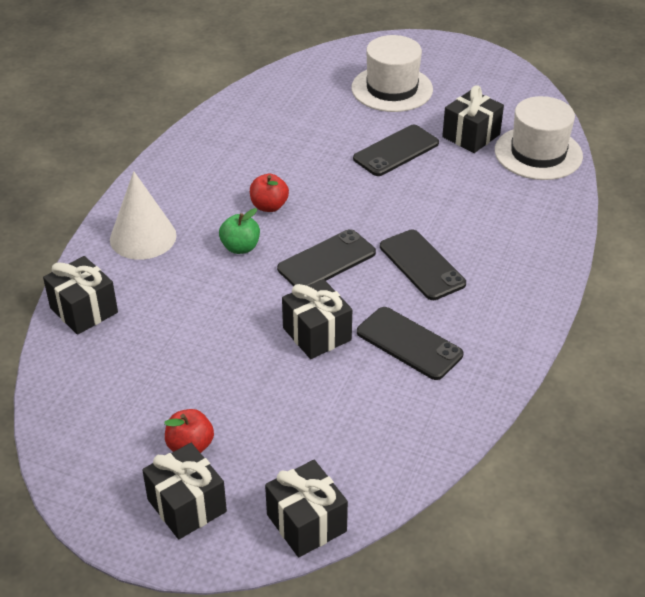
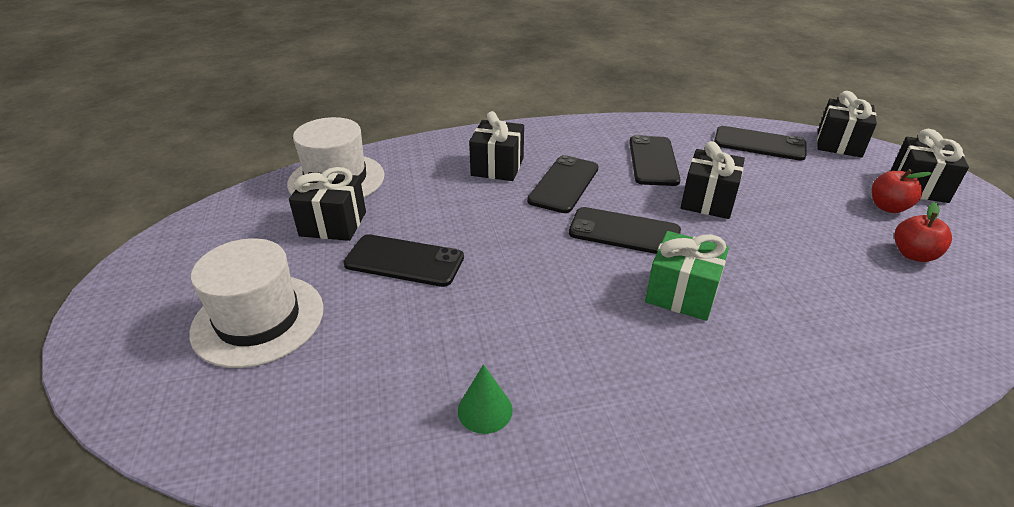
camera: 125 degrees left, 5 degrees down
(84, 310) = (921, 356): black gift -> black gift (497, 167)
(143, 237) = (776, 384): white cone -> none
(240, 247) = (681, 294): green apple -> green gift
(246, 136) = (485, 410): none -> green cone
(269, 206) = (597, 307): red apple -> red apple (913, 255)
(368, 450) = (759, 144): none -> black phone

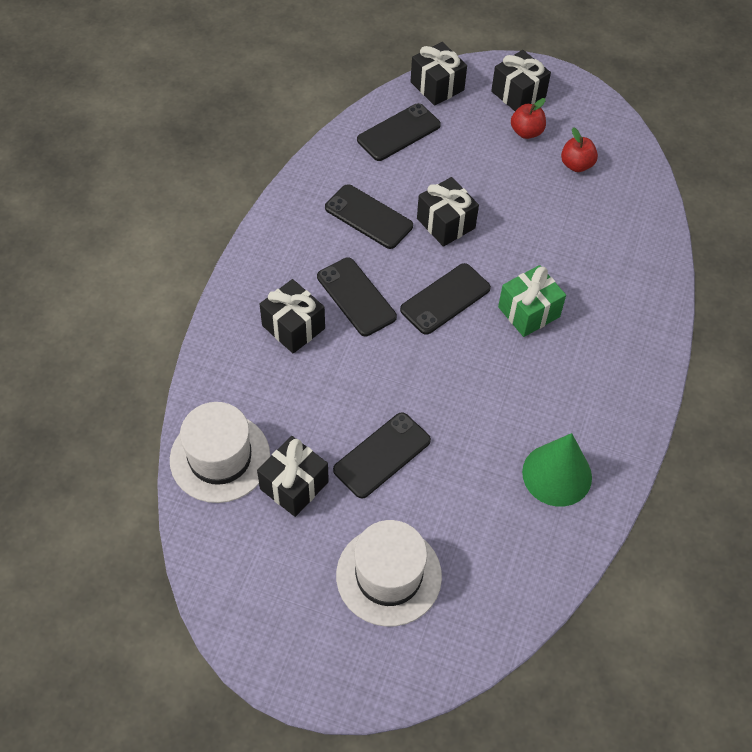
camera: 60 degrees left, 20 degrees up
(485, 410) = (557, 474): green cone -> green cone, size x1.87

